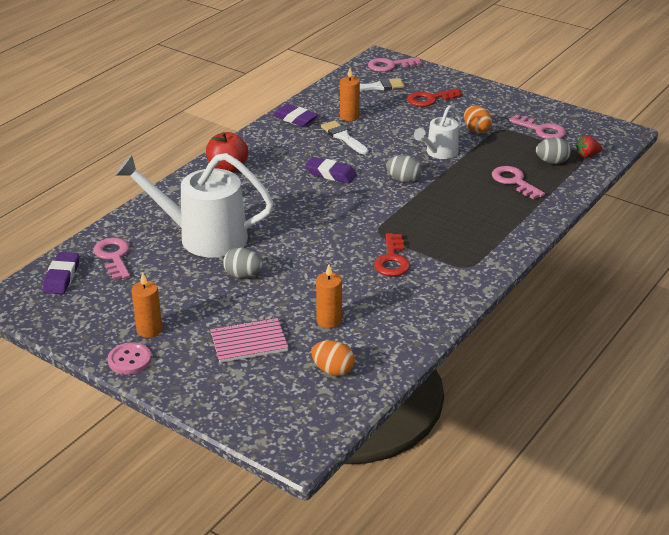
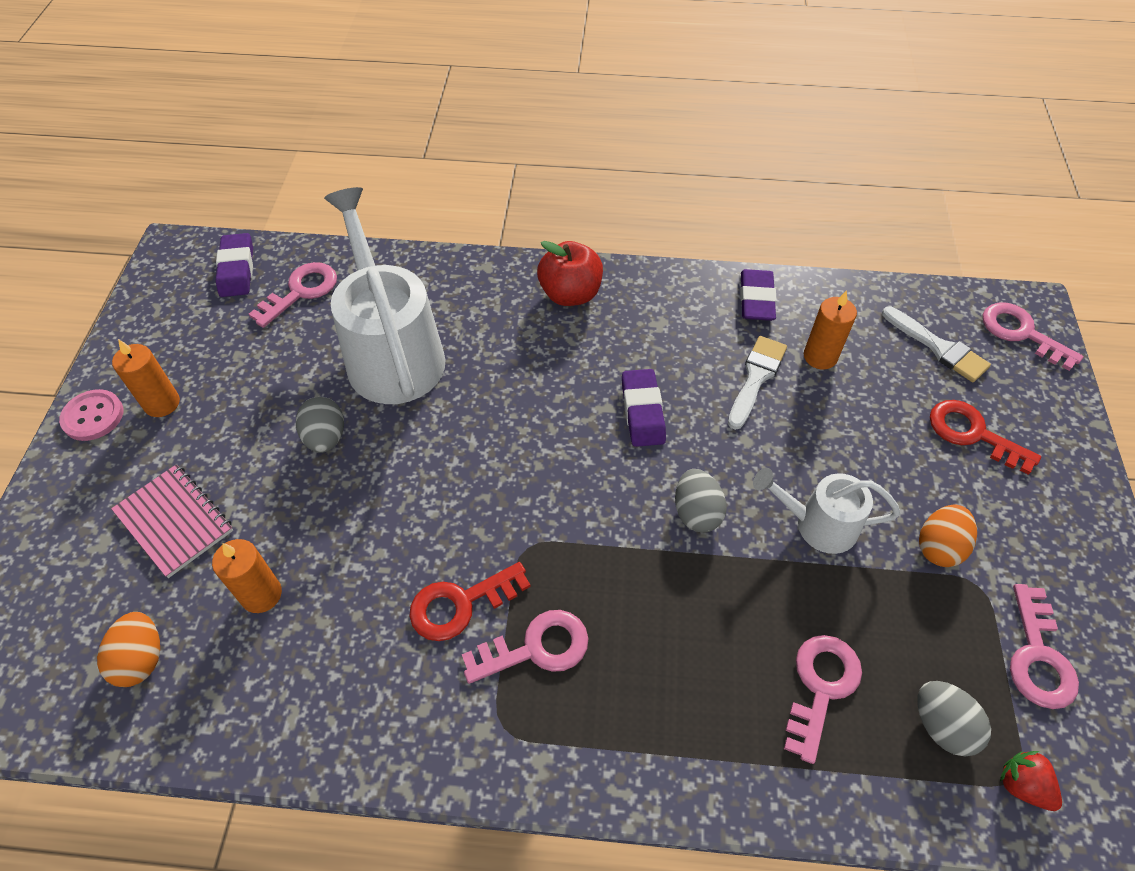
camera: 60 degrees right, 20 degrees up
(61, 277) = (237, 269): purple eraser -> purple eraser turned 75 degrees counterclockwise
(435, 245) = (536, 648): none -> pink key

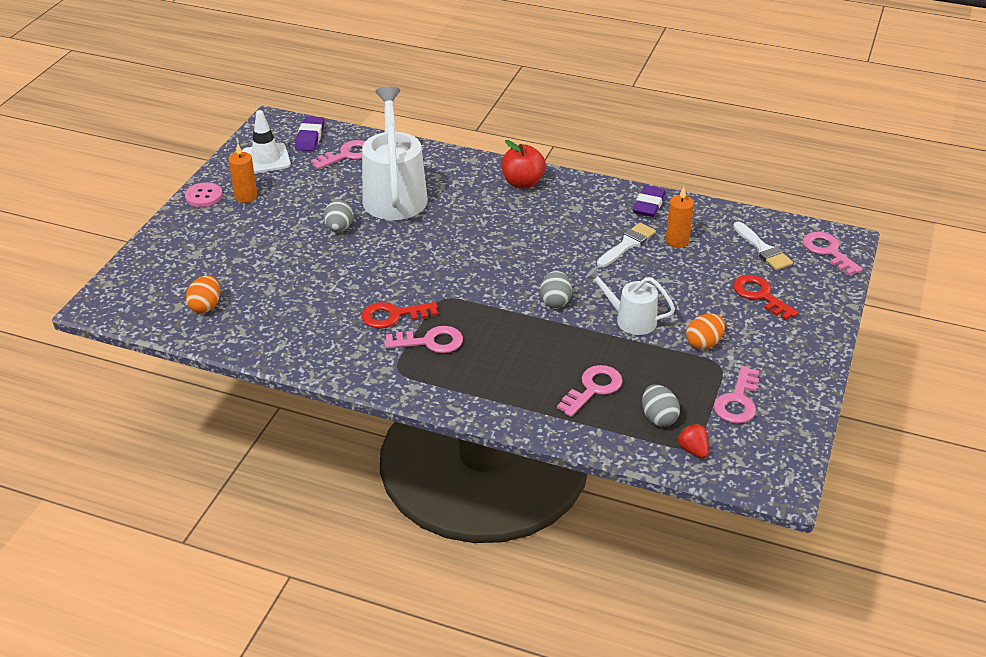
camera: 15 degrees right, 15 degrees down
(174, 521) = (239, 251): pink notebook -> none
(178, 322) = (266, 159): none -> white traffic cone
(261, 594) = (280, 291): orange candle -> none
(642, 411) = (543, 248): purple eraser -> none

